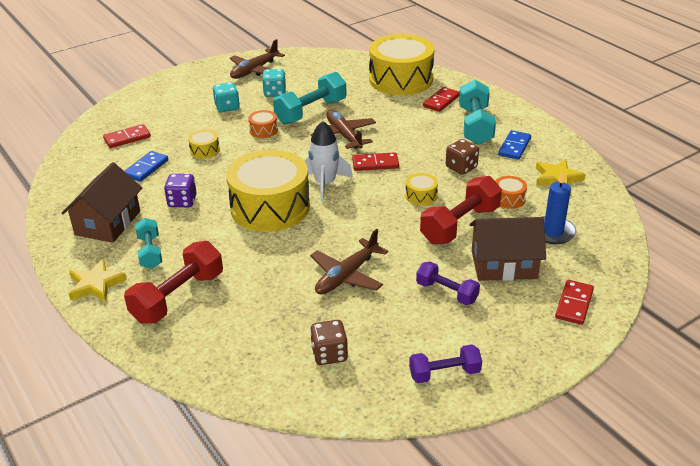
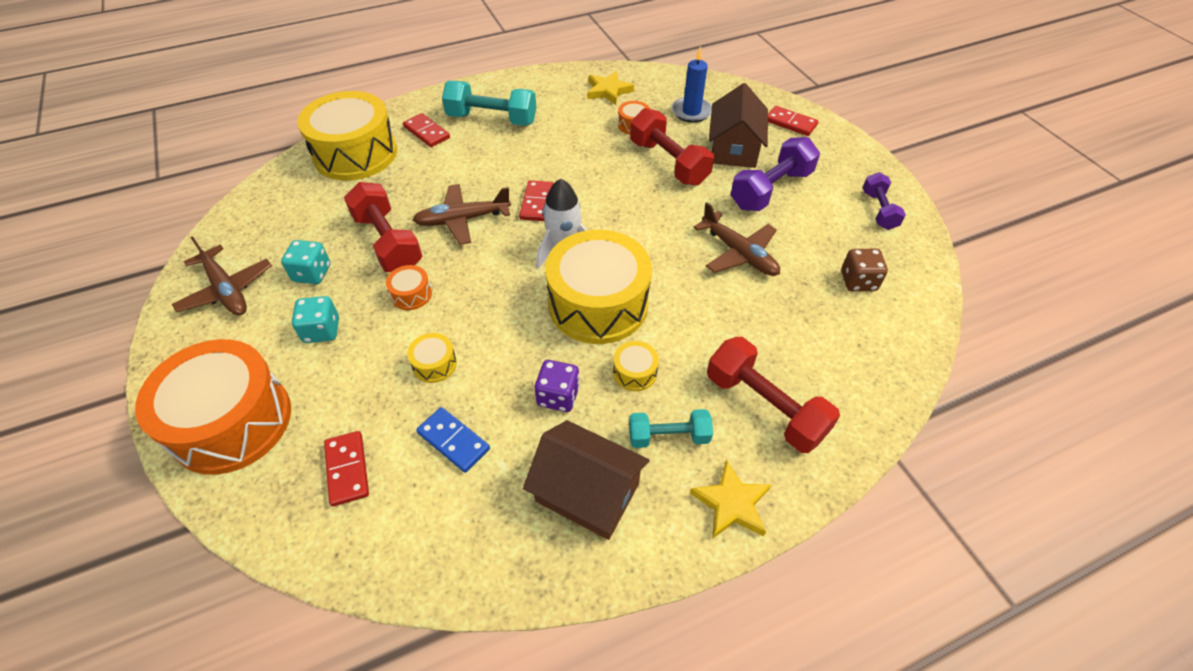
camera: 80 degrees left, 15 degrees up
(158, 97) = (232, 422): none -> orange drum
(311, 112) = (388, 242): turquoise dumbbell -> red dumbbell
(421, 196) = (611, 179): yellow drum -> yellow drum (634, 372)
(447, 292) = (771, 190): purple dumbbell -> purple dumbbell, size x1.64
(461, 167) = (568, 143): brown dice -> none
(514, 147) = (544, 103): blue domino -> none

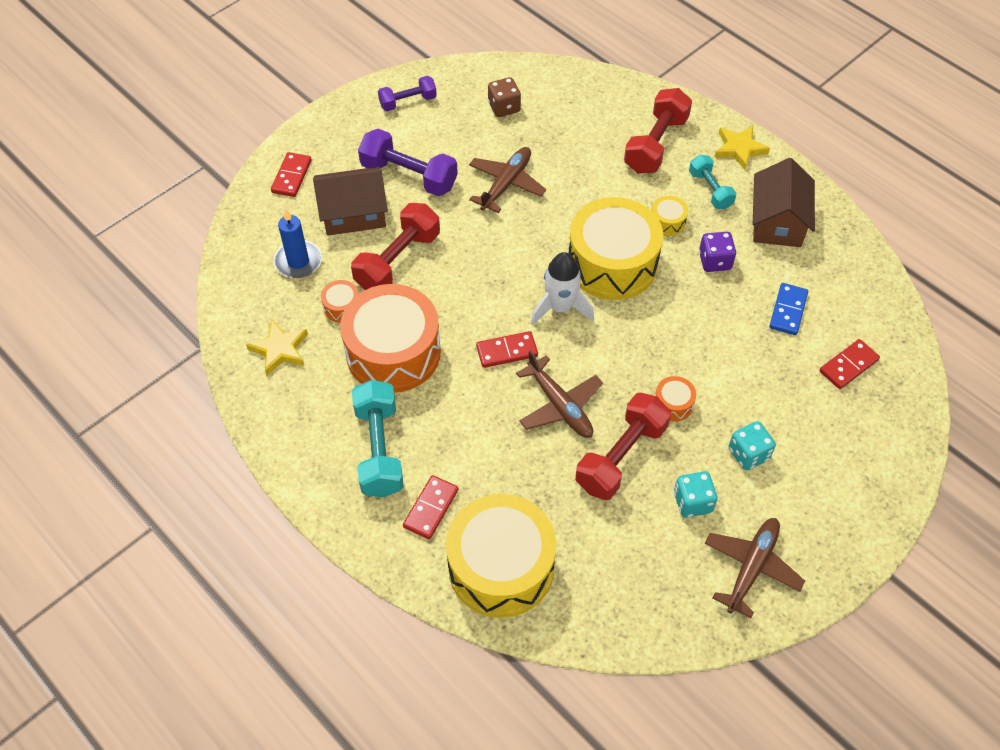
camera: 110 degrees left, 5 degrees up
(232, 422) = (864, 468): orange drum -> orange drum (393, 352)
(434, 364) = (733, 352): yellow drum -> none

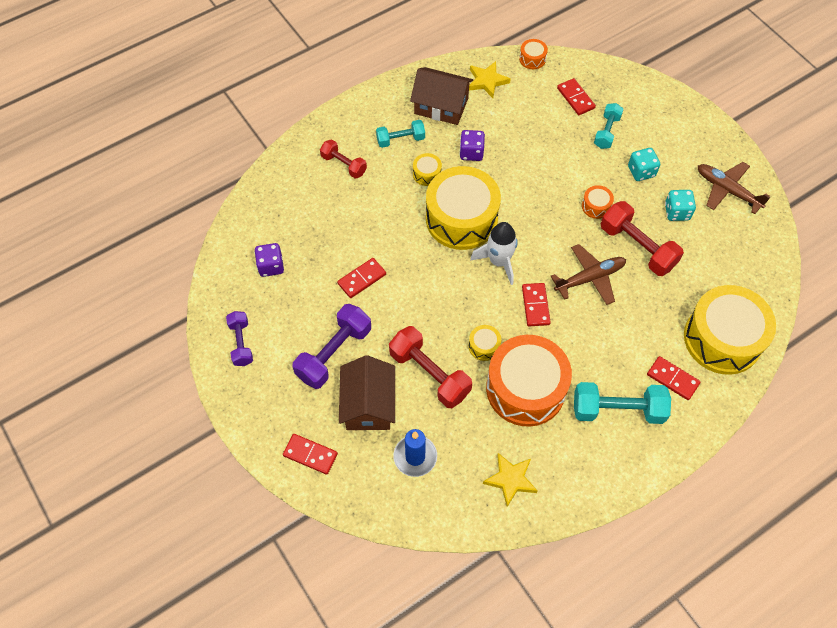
camera: 80 degrees left, 5 degrees up
(342, 307) = (472, 424): orange drum -> orange drum (532, 59)
(442, 306) = (484, 346): none -> yellow drum
(504, 107) = (271, 266): brown dice -> purple dice
(506, 184) = (362, 279): brown plane -> red domino
(655, 144) = (344, 165): red dumbbell -> red dumbbell, size x0.61
(739, 149) = (362, 111): yellow star -> yellow star (487, 81)
(788, 310) = (524, 120): blue domino -> none
(803, 407) = (606, 132): none -> turquoise dumbbell

